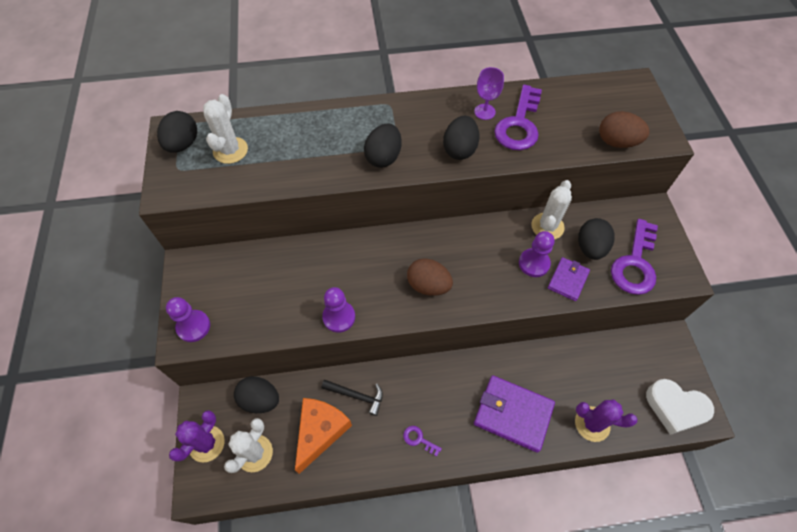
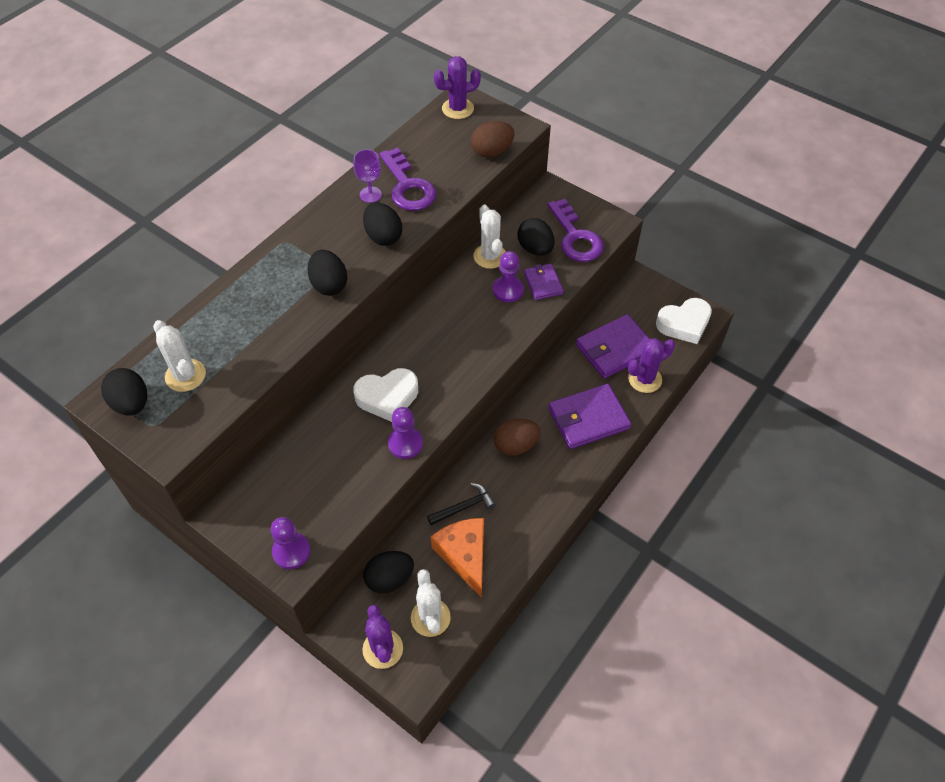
camera: 45 degrees left, 5 degrees down
(363, 273) = (387, 397): none -> white heart
(419, 439) = (542, 494): purple key -> none
(428, 285) = (448, 366): brown egg -> brown egg (515, 445)
(592, 377) = (615, 349): none -> purple wallet
(624, 90) = (457, 109): none -> purple cactus

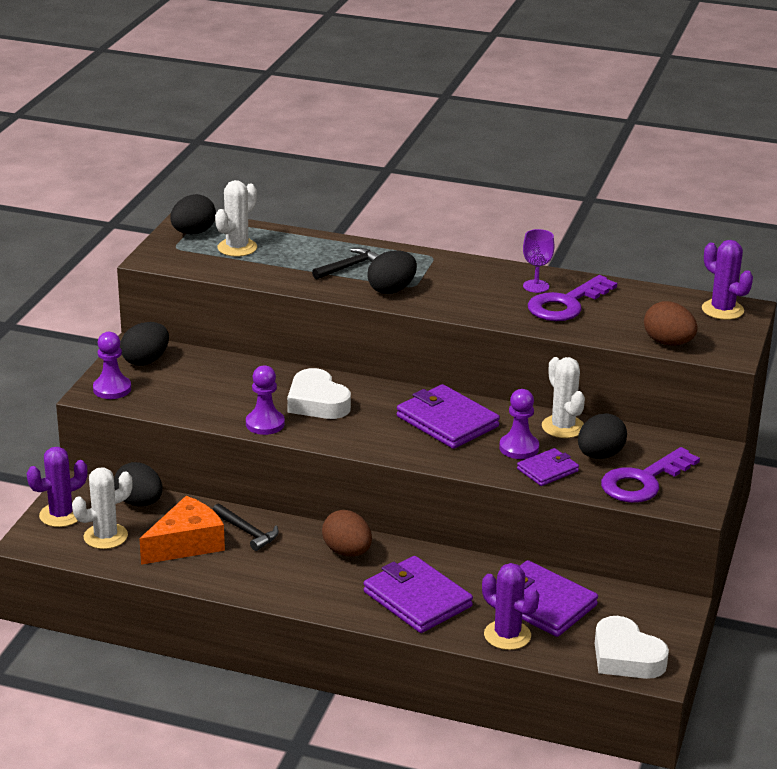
camera: 70 degrees right, 25 degrees down
(271, 303) = (348, 267): none -> black hammer
(383, 236) = (480, 305): black egg -> black egg (146, 361)
(453, 321) = (447, 421): none -> purple wallet
(490, 256) = (563, 427): white cactus -> white cactus turned 75 degrees counterclockwise

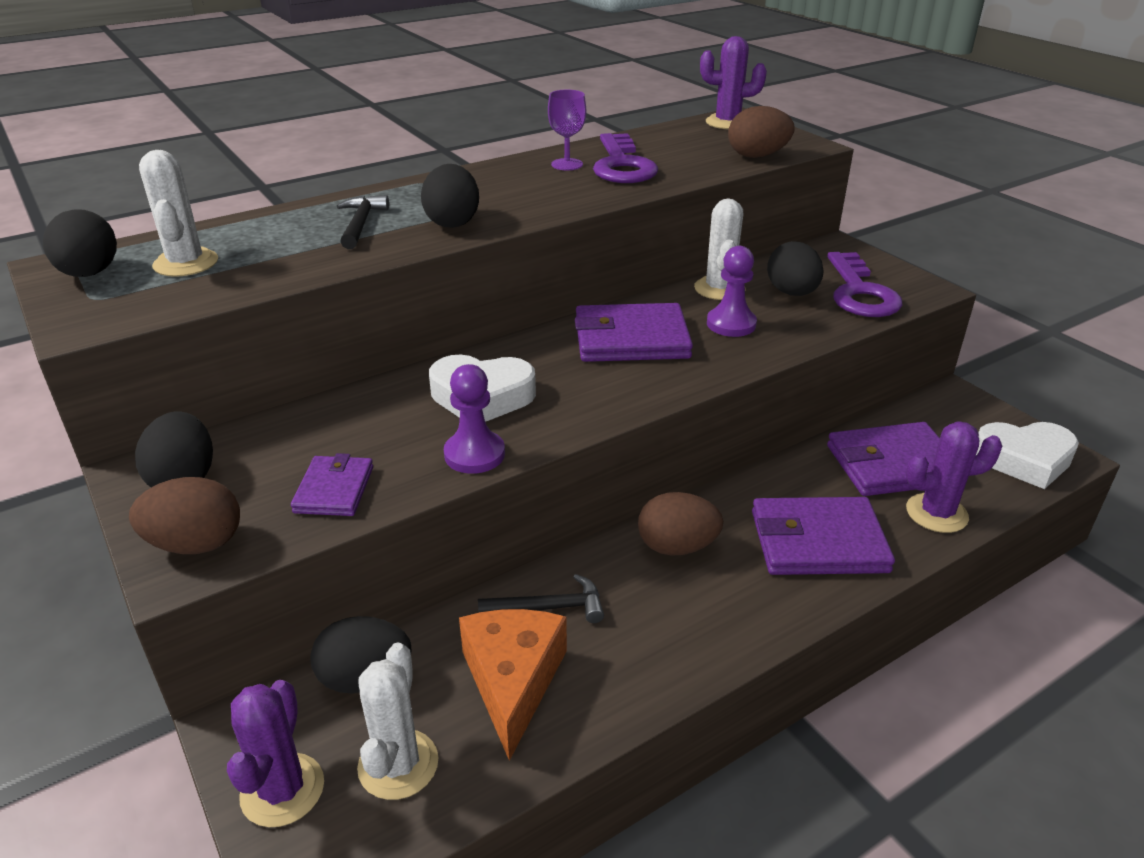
camera: 50 degrees left, 5 degrees up
(112, 389) = (196, 544): purple pawn -> brown egg
(547, 470) = (790, 327): purple wallet -> purple wallet (334, 489)
(563, 427) = (719, 288): white cactus -> white cactus turned 75 degrees clockwise

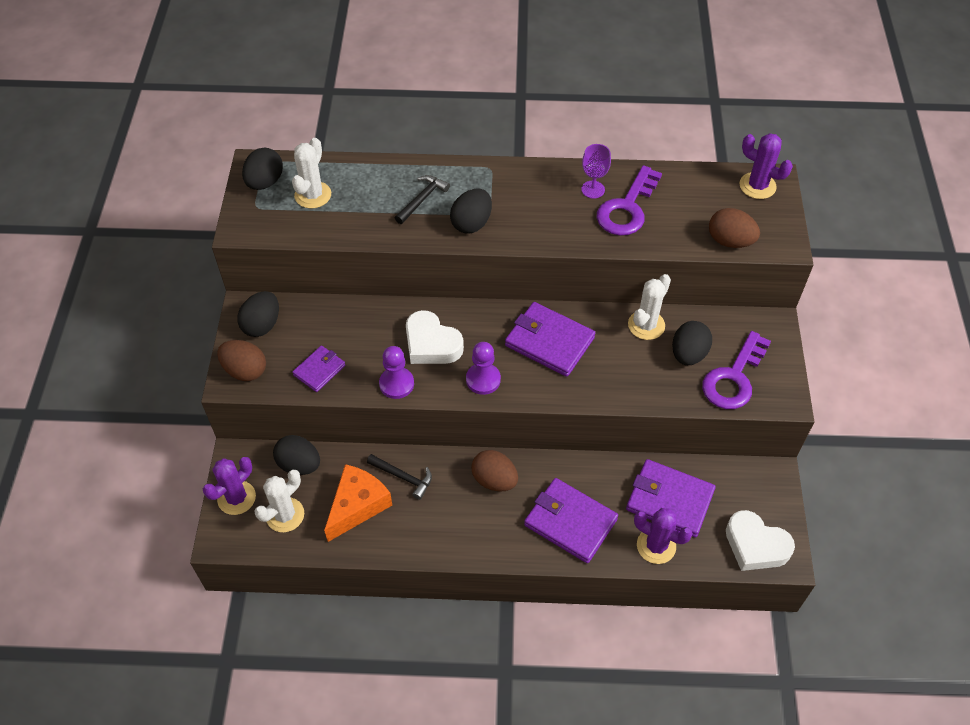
camera: 35 degrees right, 20 degrees up
(731, 324) = (620, 361): purple pawn -> purple pawn (483, 380)

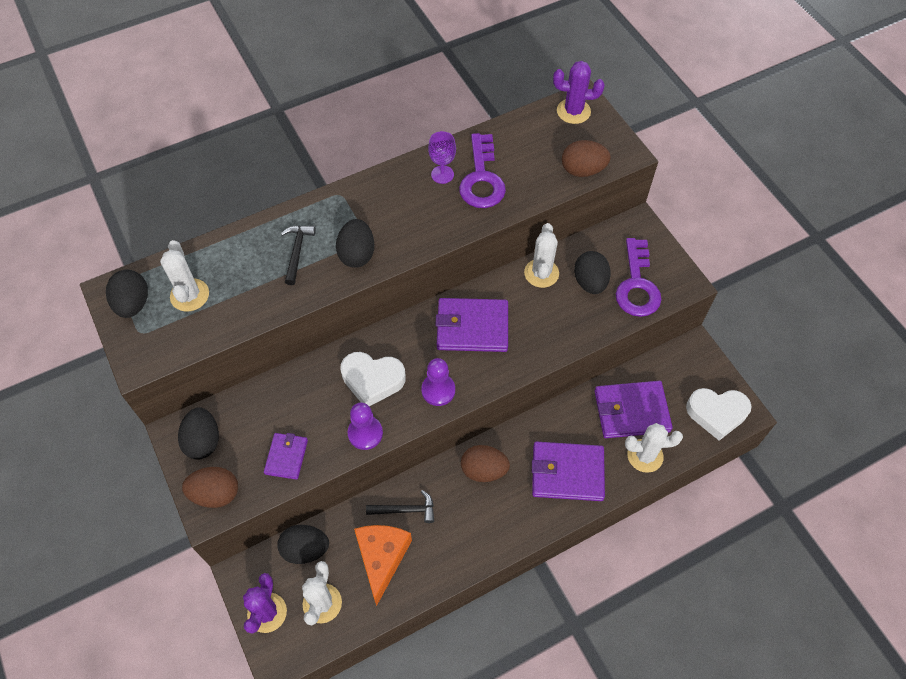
camera: 30 degrees left, 5 degrees up
(656, 546) = (645, 456): purple cactus -> white cactus

